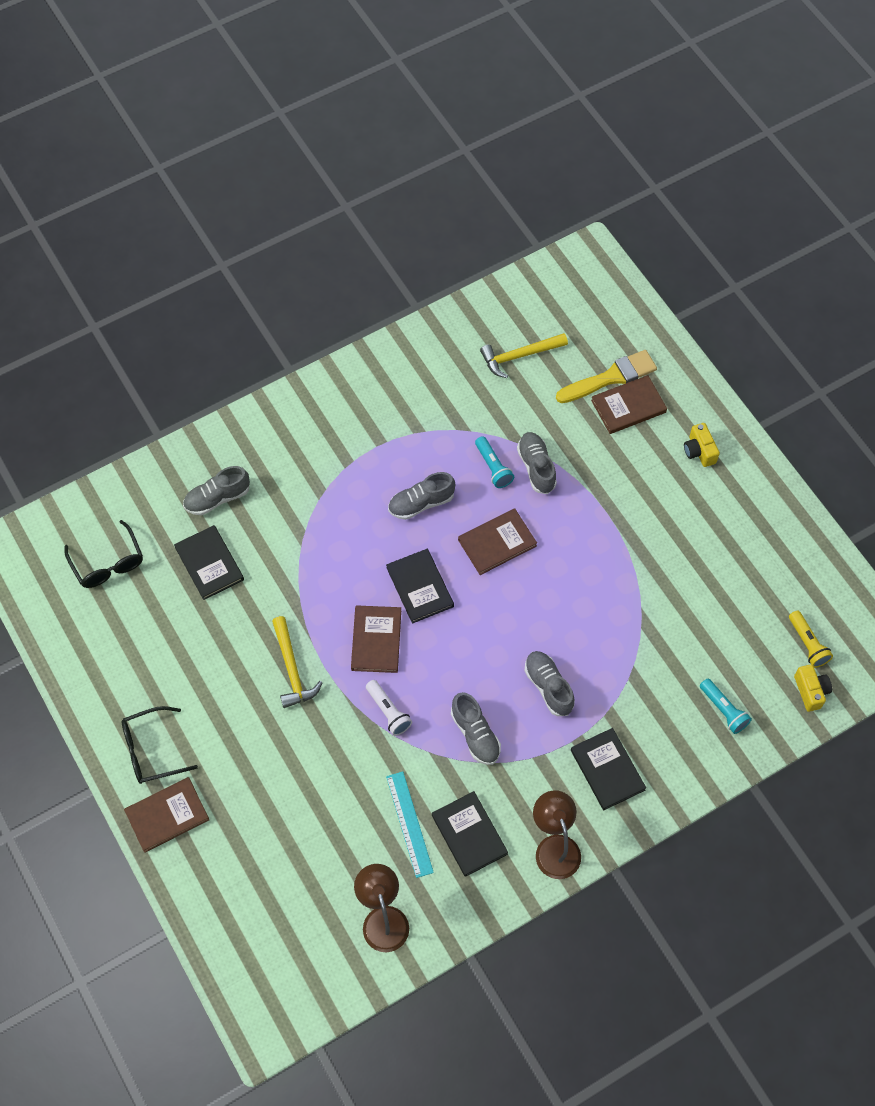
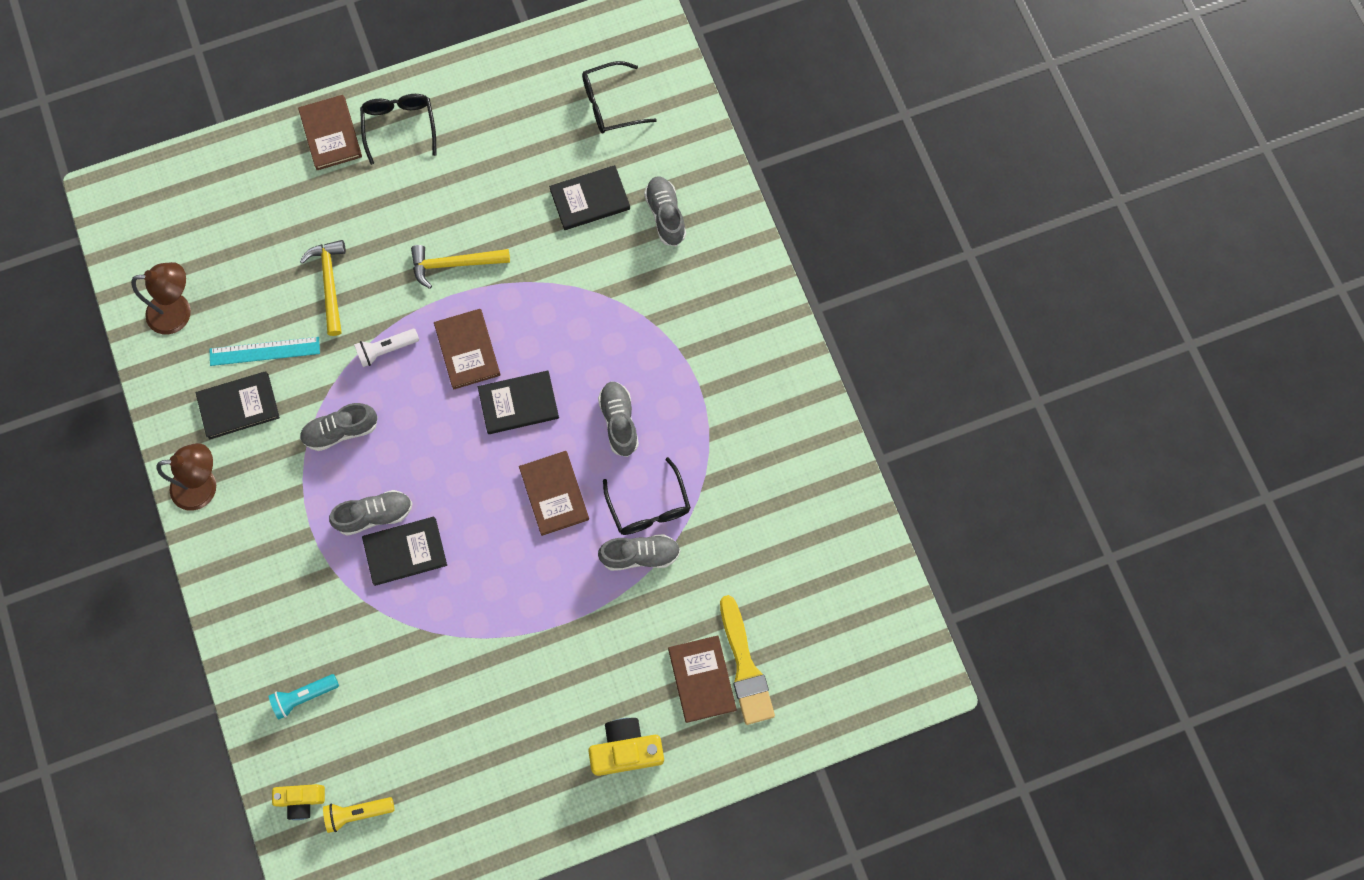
camera: 100 degrees right, 10 degrees up
(376, 640) = (467, 350): brown book -> brown book turned 60 degrees clockwise
(493, 467) = (649, 507): turquoise flashlight -> black glasses
(519, 356) = (792, 565): yellow hammer -> yellow hammer (330, 283)
(607, 770) = (269, 557): black book -> black book (405, 551)
(699, 451) = (626, 749): yellow camera -> yellow camera, size x1.54

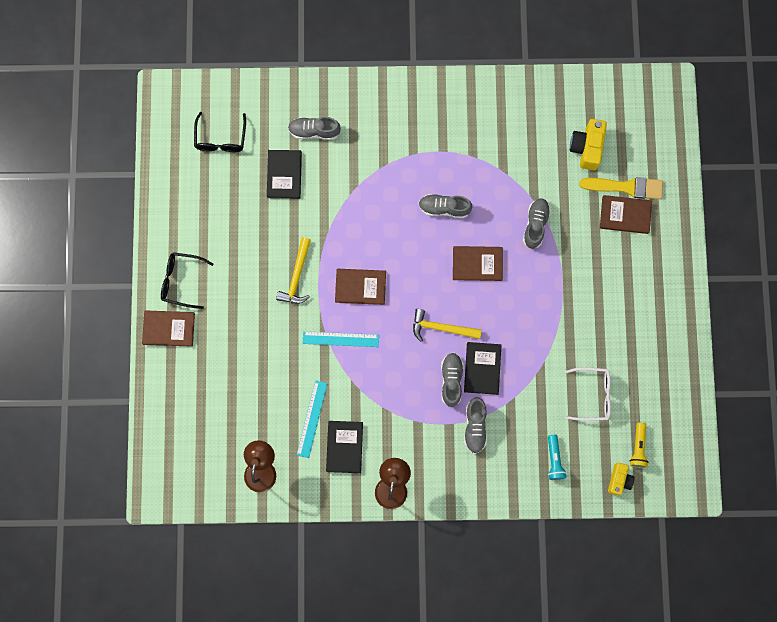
camera: 70 degrees left, 5 degrees up
(330, 283) = (279, 362): yellow hammer -> yellow hammer (441, 328)
(341, 431) = (386, 385): grey shoe -> grey shoe (475, 426)
(386, 349) = (340, 339): white flashlight -> turquoise ruler
(415, 721) = (593, 395): none -> white glasses
(518, 403) = (409, 266): black book -> none
(626, 749) = (652, 274): yellow camera -> yellow camera (586, 148)
(649, 507) = (506, 209): black glasses -> none

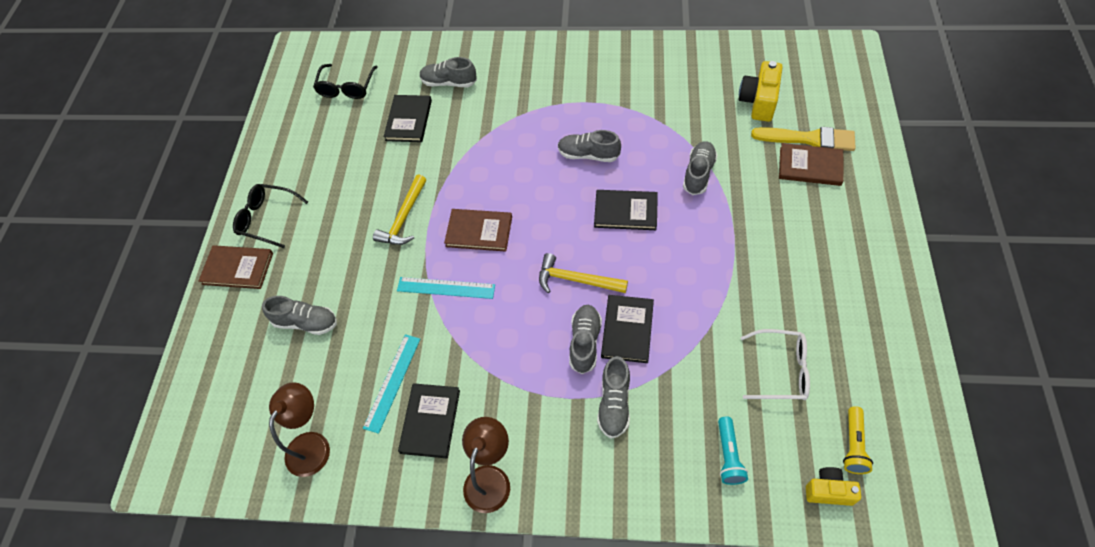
camera: 10 degrees right, 20 degrees down
(236, 373) = (306, 322): none -> grey shoe
(477, 264) = (625, 211): brown book -> black book
(619, 480) = (828, 491): yellow camera -> yellow camera turned 105 degrees counterclockwise

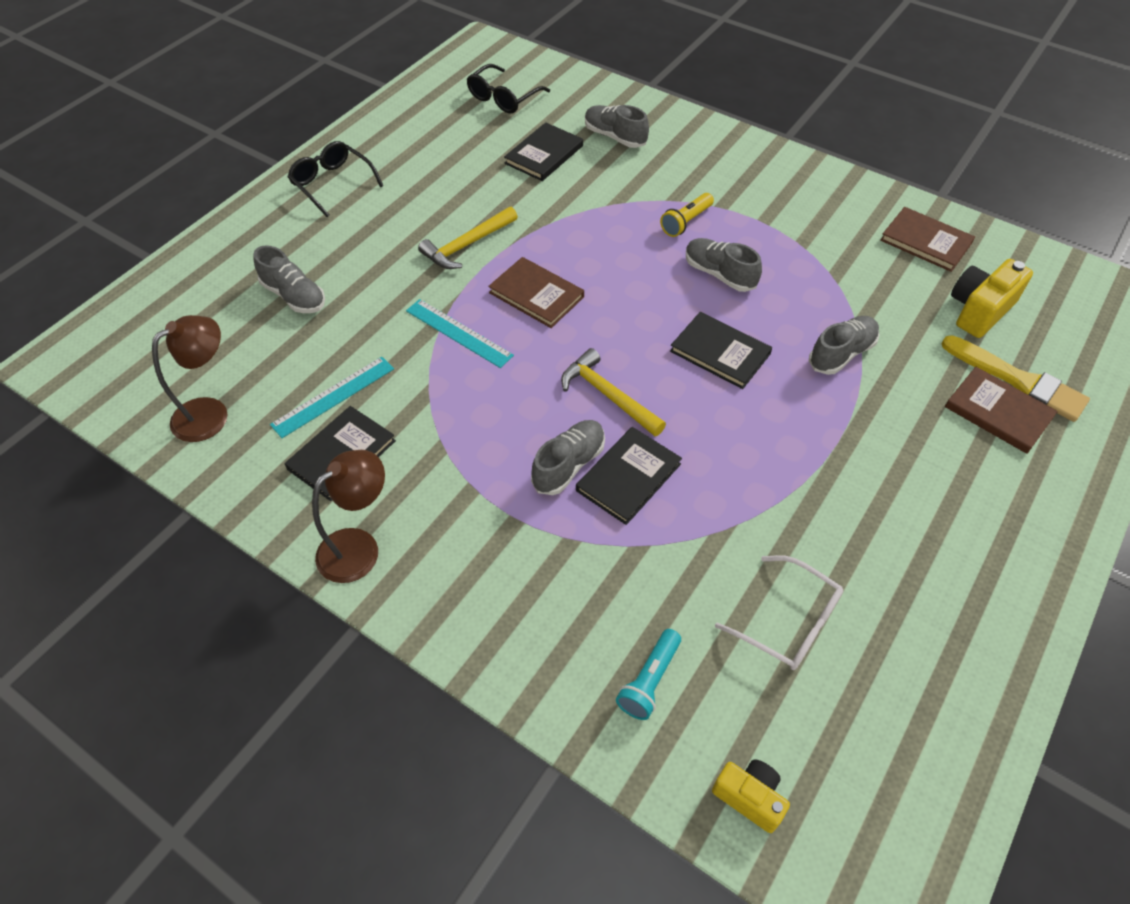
camera: 25 degrees right, 5 degrees down
(238, 268) = (270, 216): brown book -> brown book (925, 242)
(614, 403) = (554, 547): grey shoe -> none
(853, 445) = (823, 763): yellow flashlight -> yellow flashlight (686, 222)

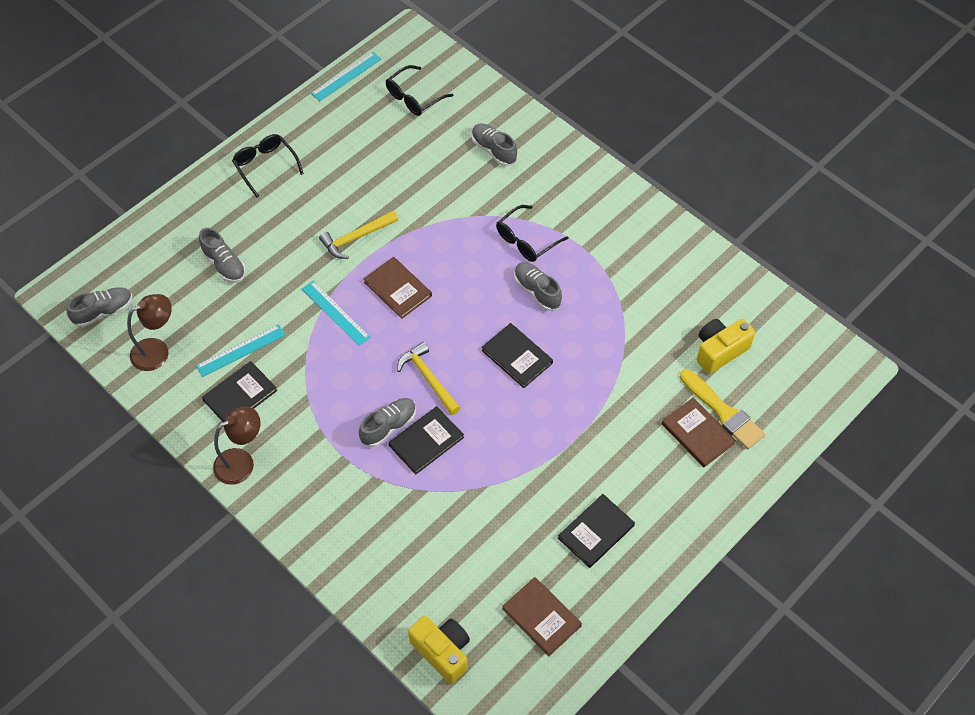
camera: 10 degrees right, 5 degrees up
(416, 87) = (346, 76): none -> turquoise ruler
(544, 155) = (433, 160): black book -> black book (596, 532)
(649, 680) = (403, 576): turquoise flashlight -> none
(686, 222) = (526, 240): yellow flashlight -> black glasses
(749, 797) = (442, 651): yellow camera -> yellow camera, size x1.54
(789, 622) = (500, 555): white glasses -> none
(841, 354) = (604, 371): grey shoe -> grey shoe (103, 311)
(925, 242) = (704, 285): brown book -> brown book (541, 617)

